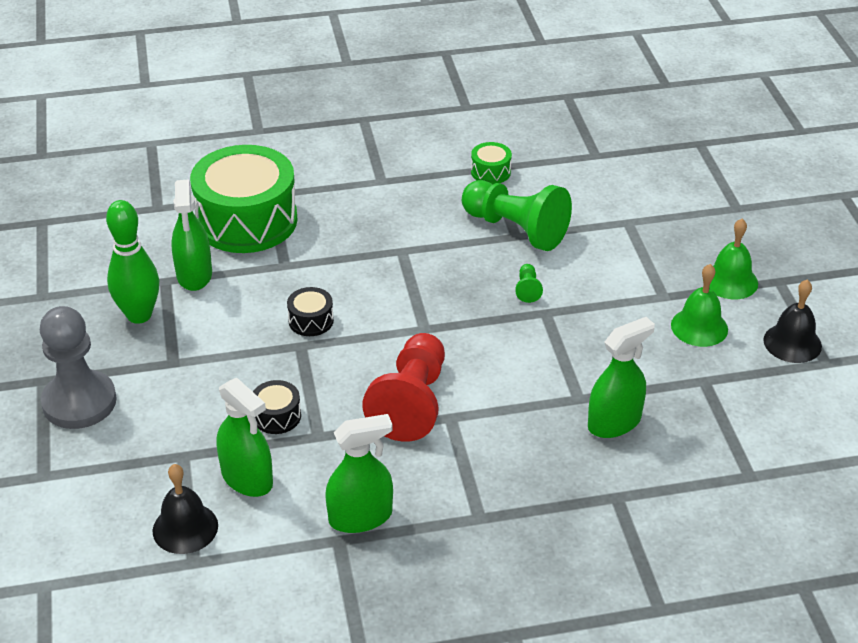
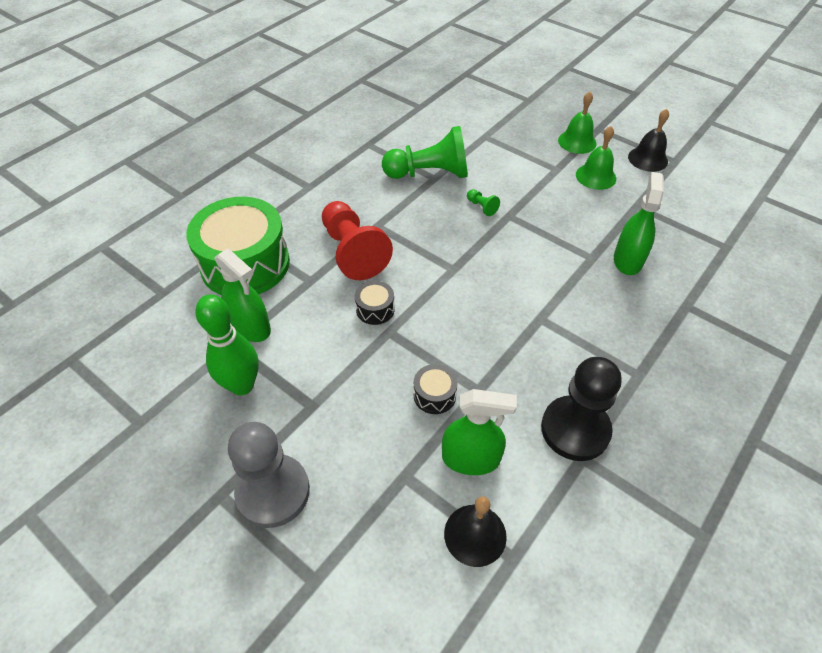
camera: 40 degrees left, 10 degrees up
(360, 517) = (575, 429): green spray bottle -> black pawn
(411, 403) = (506, 325): red pawn -> red pawn (353, 252)
(490, 172) = (371, 146): green drum -> none

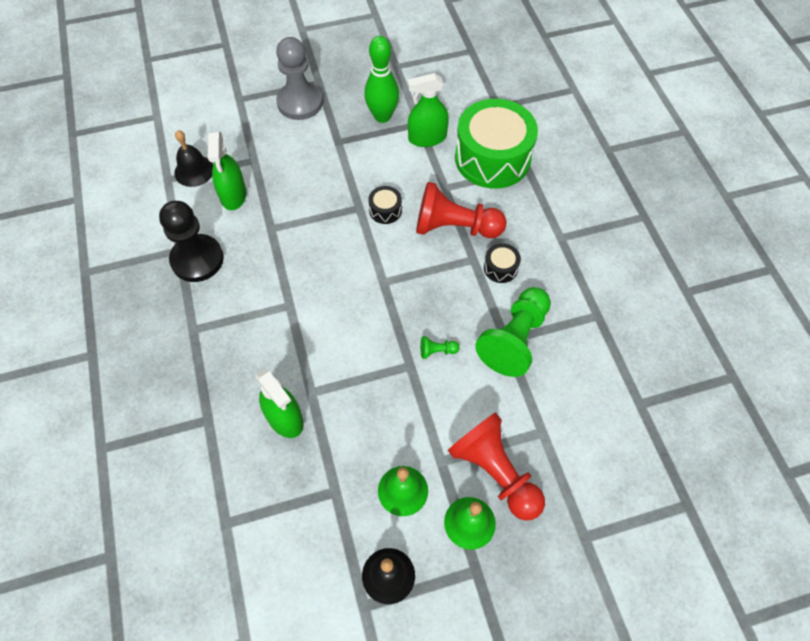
camera: 125 degrees right, 10 degrees up
(434, 395) = (289, 203): black drum -> black drum (500, 268)
(470, 458) = (233, 195): green spray bottle -> green spray bottle turned 45 degrees counterclockwise
(534, 144) = (495, 472): none -> red pawn

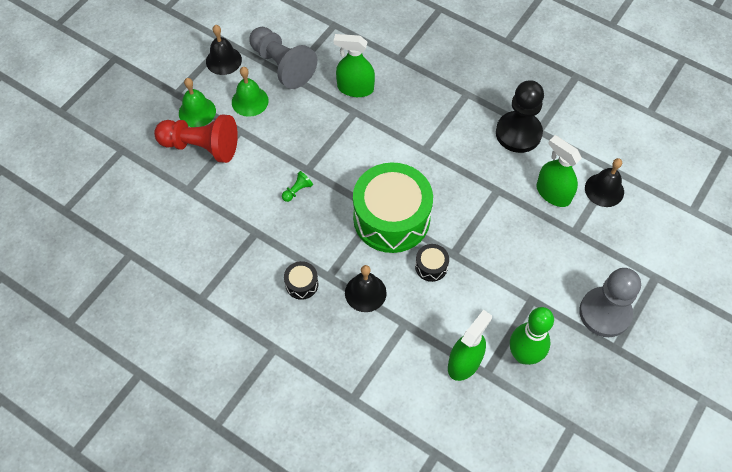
camera: 140 degrees right, 0 degrees up
(331, 510) = (282, 66): none -> grey pawn
(454, 227) = (365, 292): red pawn -> black bell
(492, 158) = (391, 385): green drum -> green drum (391, 218)
(514, 339) = (249, 236): green pawn -> none

